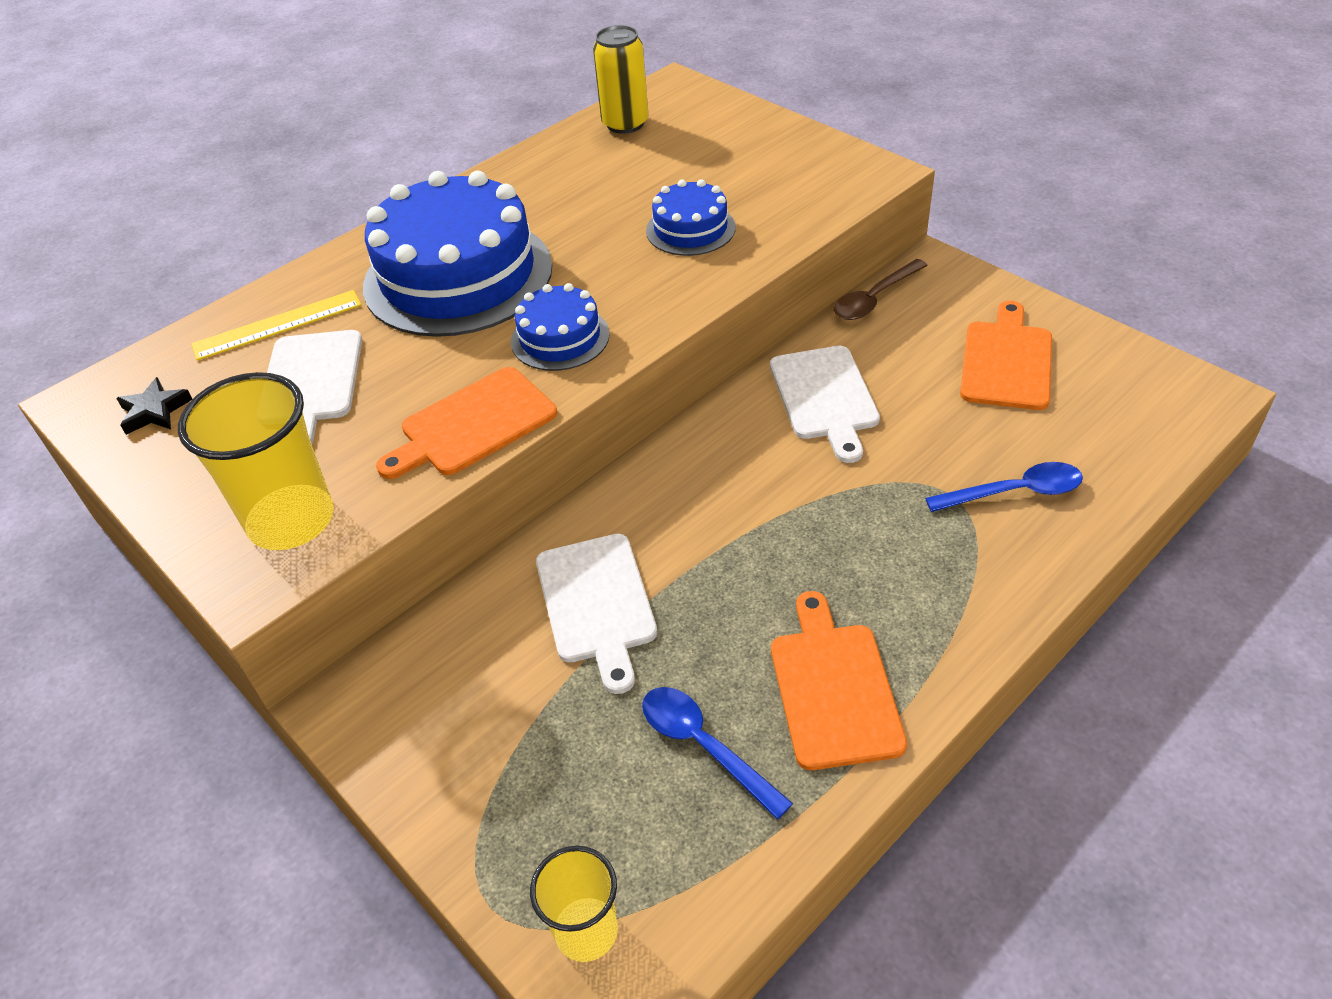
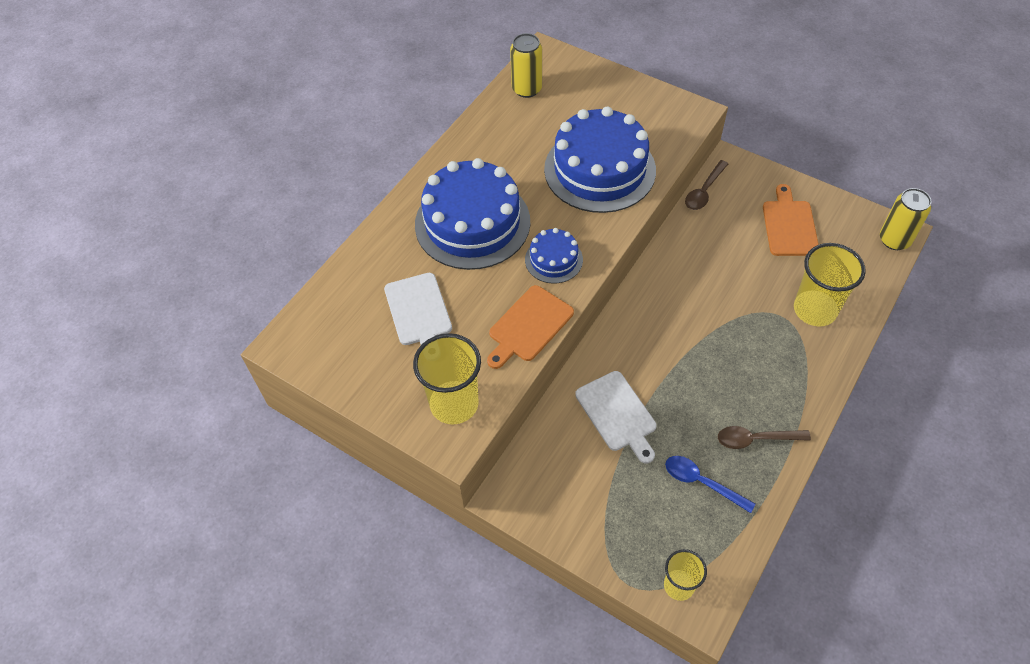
camera: 15 degrees left, 10 degrees up
(155, 411) = (332, 346): black star -> none
(277, 325) = (376, 274): yellow ruler -> none
(690, 229) = (599, 169): blue cake -> blue cake, size x2.06
(825, 397) = (697, 264): white cutting board -> none
(833, 688) = (755, 439): orange cutting board -> brown spoon
(1015, 492) = (815, 310): blue spoon -> yellow cup
(1196, 405) = (894, 240): none -> yellow can

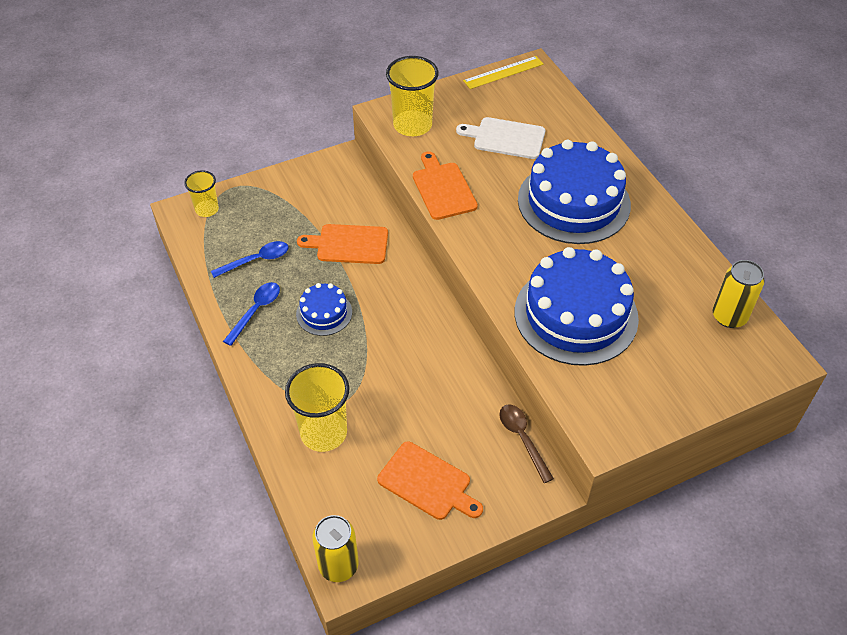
camera: 120 degrees right, 5 degrees down
(309, 366) = (503, 72): none -> yellow ruler
(553, 259) = (495, 232): blue cake -> blue cake (324, 313)
(617, 414) = (348, 244): white cutting board -> orange cutting board
(755, 439) = (256, 311): brown spoon -> blue spoon

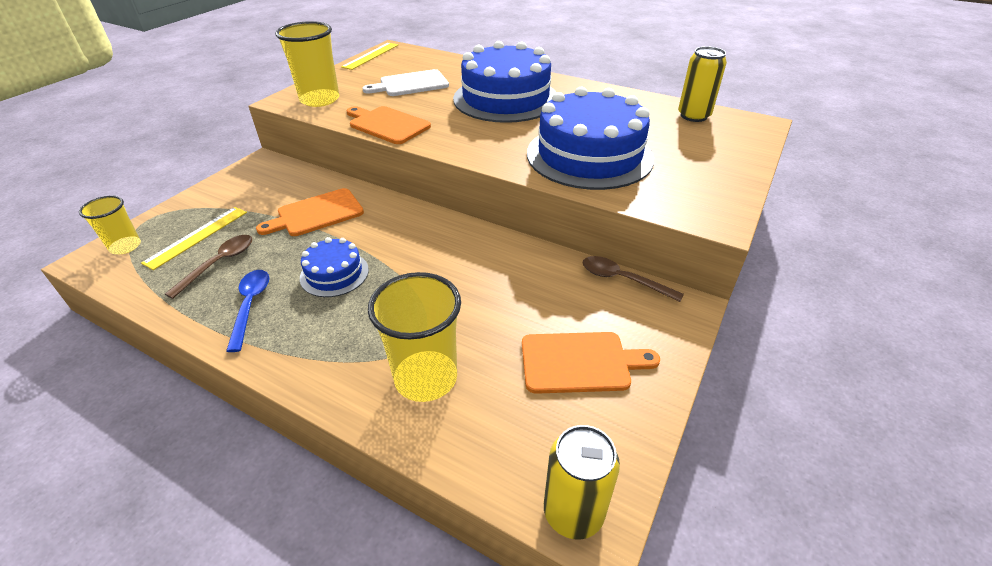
camera: 35 degrees left, 10 degrees down
(255, 224) = (197, 237): none -> yellow ruler
(257, 260) = (219, 263): blue spoon -> brown spoon

